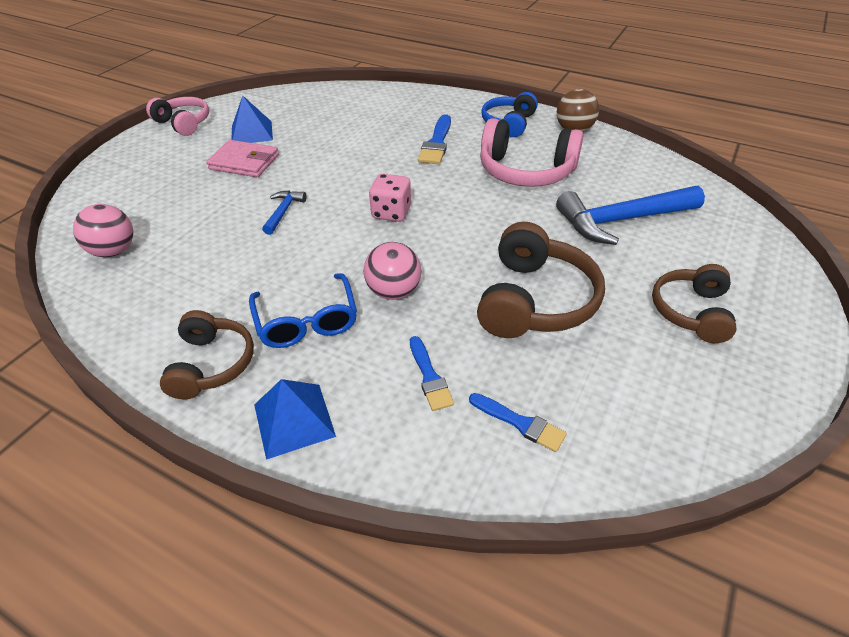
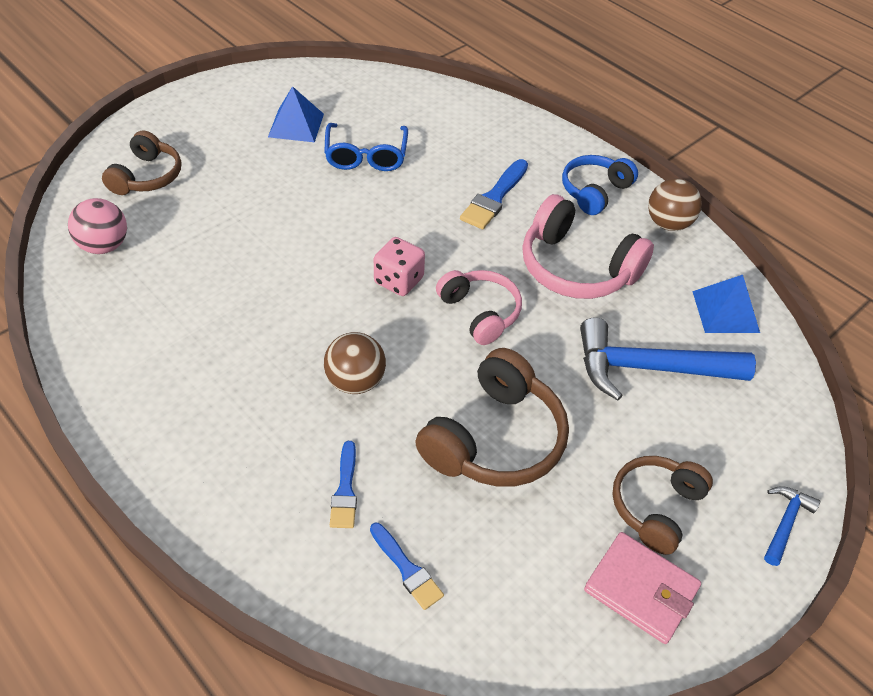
camera: 15 degrees right, 5 degrees up
(184, 123) = (229, 91): pink headphones -> pink headphones (480, 312)
(212, 364) = (150, 408): brown headphones -> brown headphones (147, 176)
(244, 162) = (272, 166): pink wallet -> pink wallet (640, 589)
(283, 212) = (286, 246): blue hammer -> blue hammer (785, 523)
(293, 420) = (200, 492): blue pyramid -> blue pyramid (725, 311)
(307, 321) = (256, 389): blue glasses -> blue glasses (366, 156)
(394, 292) = (355, 381): pink ball -> brown ball

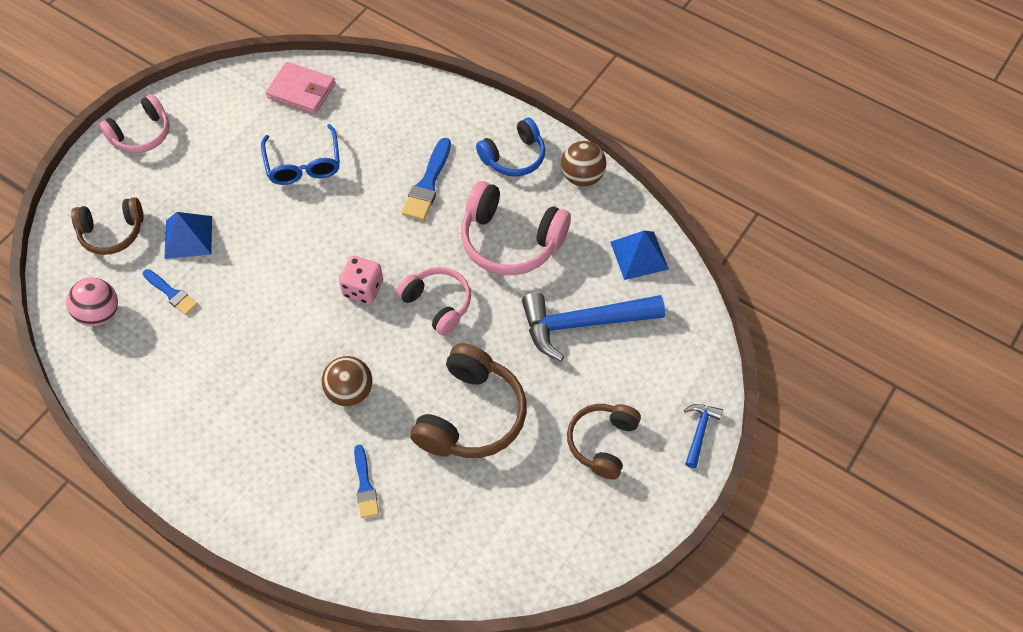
camera: 10 degrees left, 10 degrees up
(147, 176) = (112, 232): brown headphones -> brown headphones turned 75 degrees clockwise
(210, 101) = (142, 134): none -> pink headphones
(296, 125) = (230, 144): blue pyramid -> blue pyramid (188, 237)
(407, 569) = (426, 536): blue brush -> blue brush (171, 293)
(594, 191) = (514, 157): blue headphones -> blue headphones turned 150 degrees counterclockwise
(640, 589) = (599, 509): pink wallet -> pink wallet (301, 91)

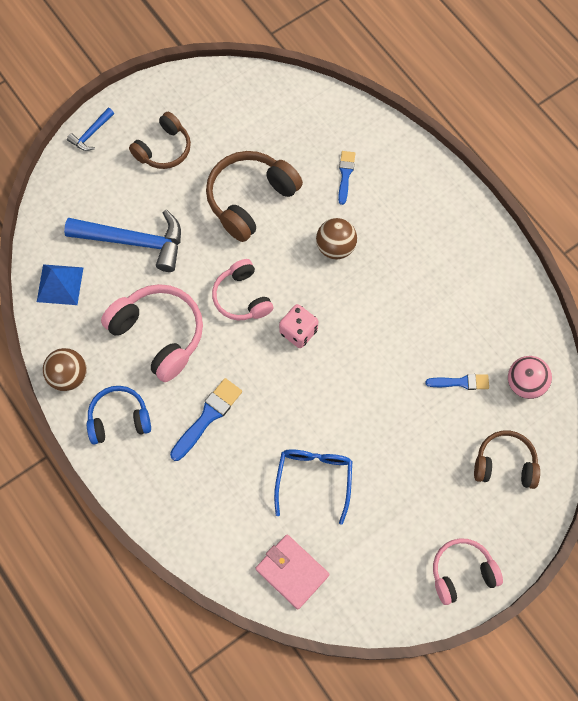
camera: 160 degrees left, 10 degrees up
(171, 293) = (461, 382): blue brush -> blue brush turned 120 degrees clockwise
(188, 237) = (436, 435): blue pyramid -> none

